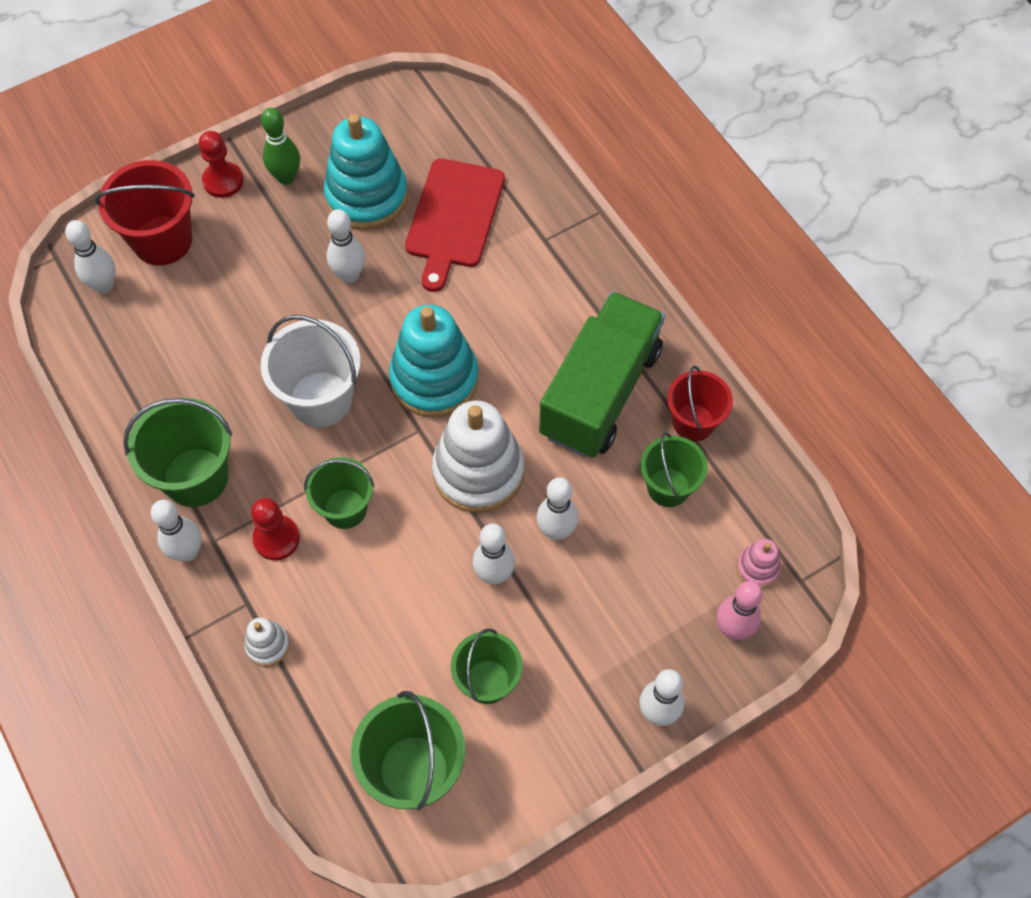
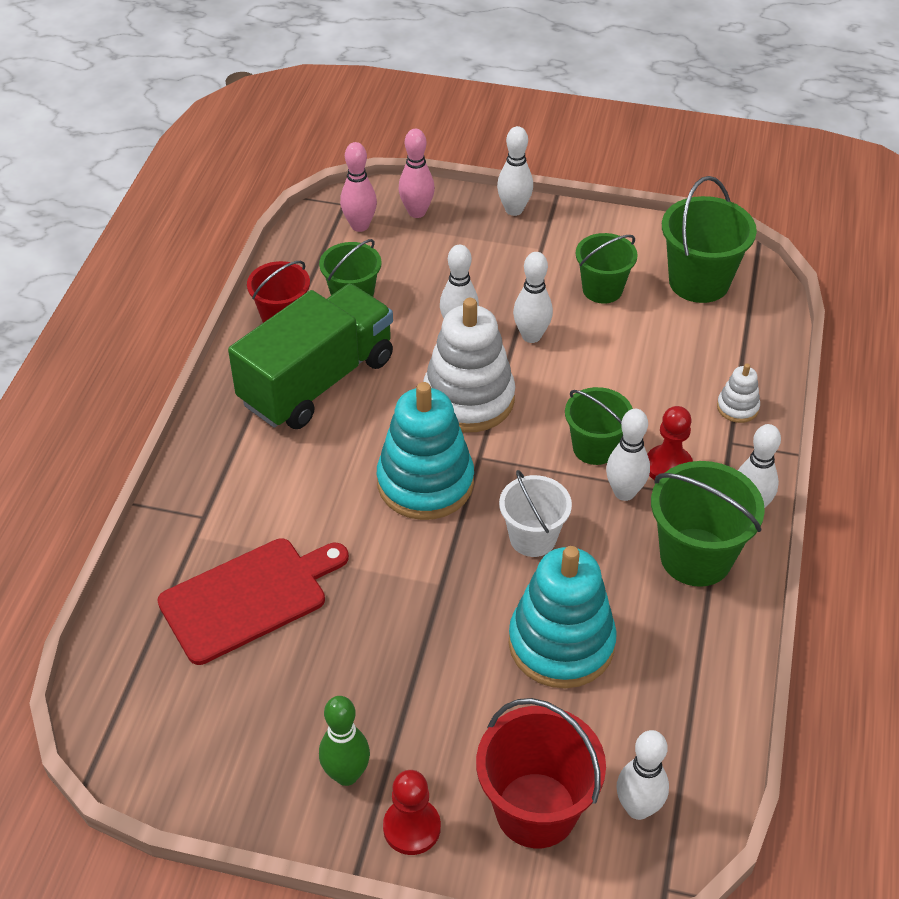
camera: 135 degrees left, 15 degrees down
(320, 399) = (532, 538): white bucket -> white bucket, size x0.66
(349, 275) = (397, 622): white bowling pin -> white bowling pin (624, 492)
(366, 196) = (296, 685): turquoise stacking toy -> turquoise stacking toy (561, 643)
(600, 392) = (317, 381): green truck -> green truck turned 150 degrees clockwise
(757, 568) = (360, 226): pink stacking toy -> pink bowling pin

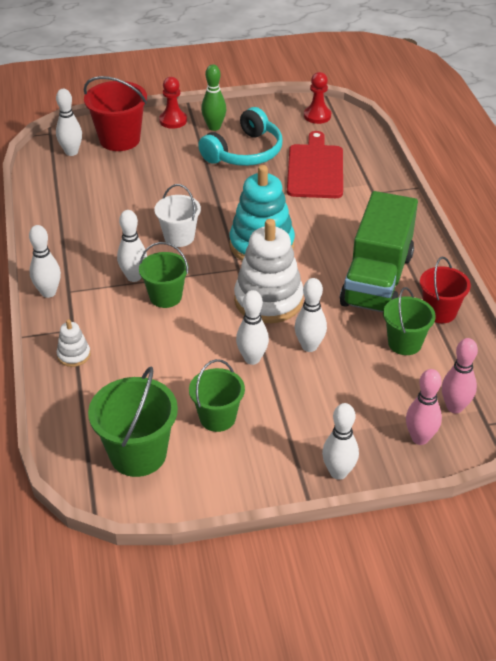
camera: 155 degrees right, 5 degrees down
(249, 597) = (315, 169): red cutting board -> red cutting board turned 150 degrees clockwise
(333, 682) = (245, 152): none -> turquoise headphones
(561, 643) = (137, 197): turquoise stacking toy -> none
(668, 466) = (111, 300): red pawn -> red pawn (317, 116)
(695, 557) = (75, 256): green bucket -> none

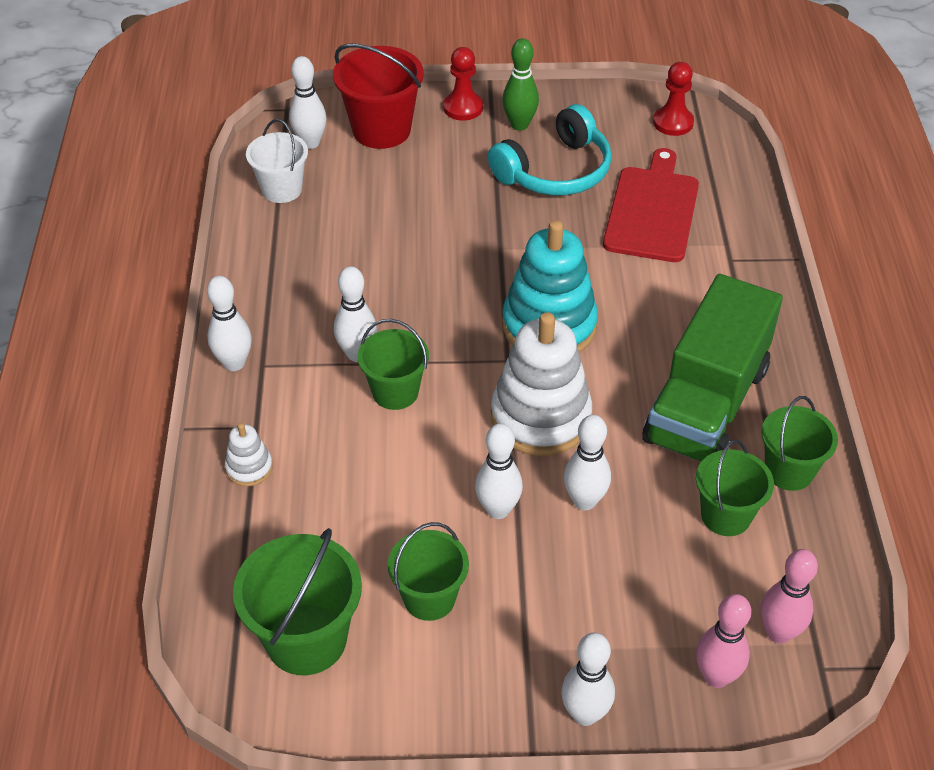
camera: 10 degrees right, 5 degrees up
(179, 237) = (433, 298): white bucket -> white bucket (282, 189)
(439, 312) = (789, 471): red bucket -> green bucket

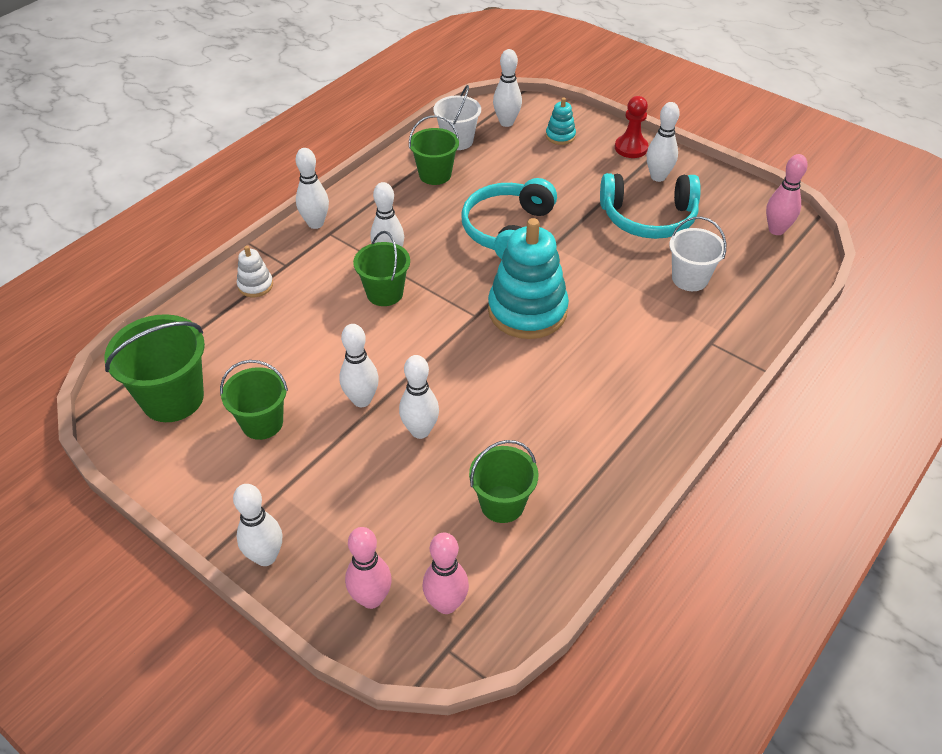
camera: 40 degrees right, 0 degrees up
(381, 130) = (560, 136): red bucket -> turquoise stacking toy
(441, 257) = (508, 230): none -> turquoise headphones
(519, 125) = (658, 177): green bowling pin -> white bowling pin
(540, 417) = (454, 363): white stacking toy -> none
(652, 210) = (690, 278): red cutting board -> white bucket
(673, 123) = (776, 230): red pawn -> pink bowling pin
(706, 404) = (575, 425): green truck -> none
(789, 471) = (583, 506): green bucket -> green bucket (435, 175)

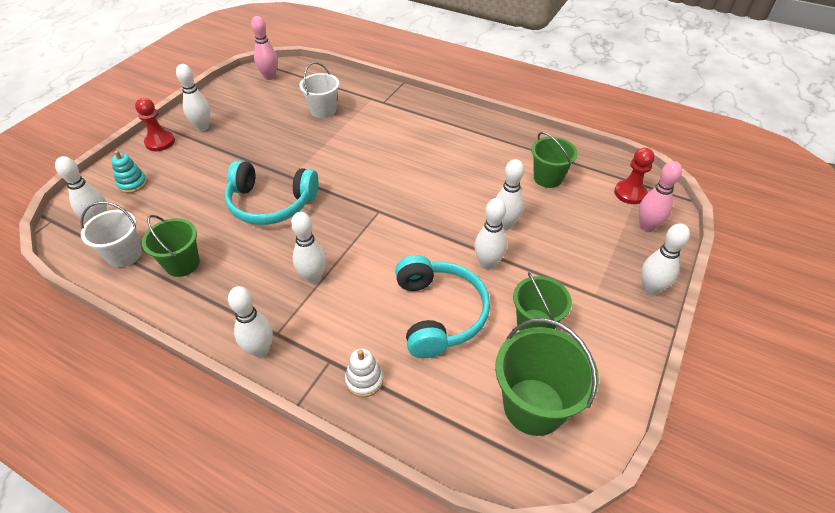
camera: 100 degrees left, 0 degrees up
(384, 293) = (361, 272): green bucket -> none
(446, 604) = (630, 193): pink bowling pin -> red pawn
(527, 311) = (368, 183): turquoise stacking toy -> none
(648, 218) = (255, 130): turquoise headphones -> turquoise headphones (439, 313)

